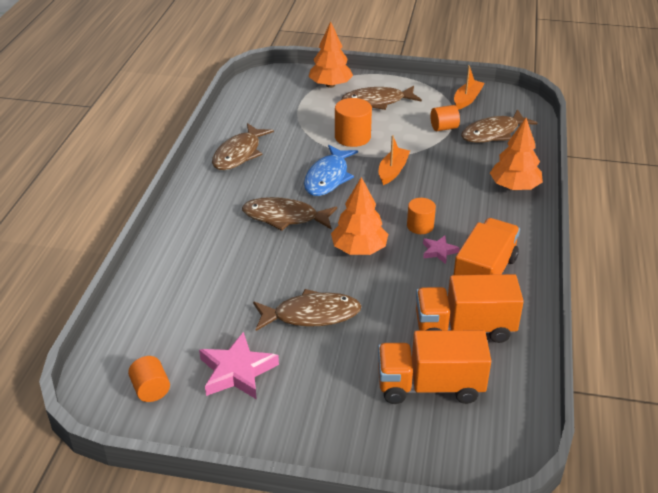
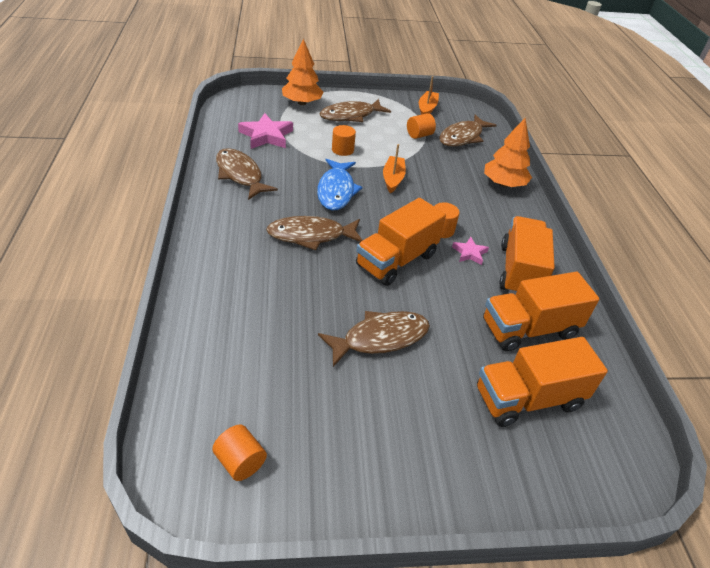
camera: 20 degrees left, 5 degrees up
(237, 371) = (329, 419): pink star -> pink star (266, 136)
(239, 154) = (240, 175): brown fish -> brown fish turned 135 degrees clockwise
(352, 137) = (342, 150): orange cylinder -> orange cylinder, size x0.65
(359, 249) = (396, 260): orange tree -> orange truck

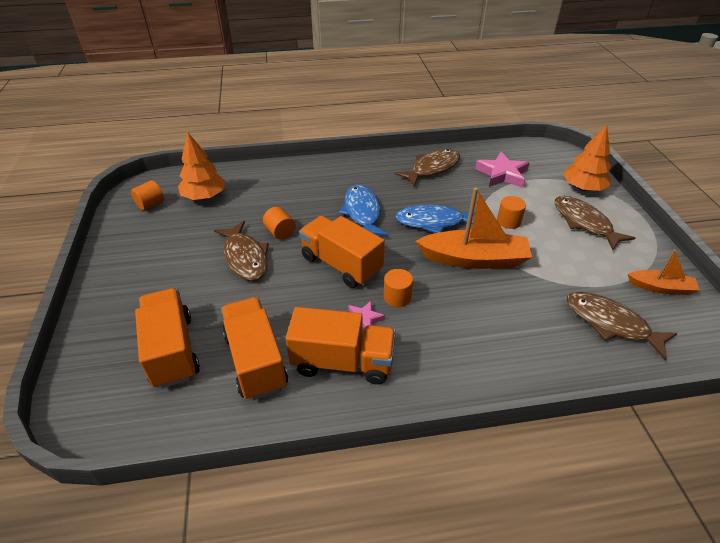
camera: 90 degrees right, 0 degrees up
(311, 236) = (362, 212): brown fish -> blue fish
(393, 179) = (474, 259): orange boat -> orange boat, size x1.81
(419, 135) = (583, 280): orange cylinder -> orange cylinder (280, 232)
(504, 184) = (516, 362): orange tree -> orange tree (204, 196)

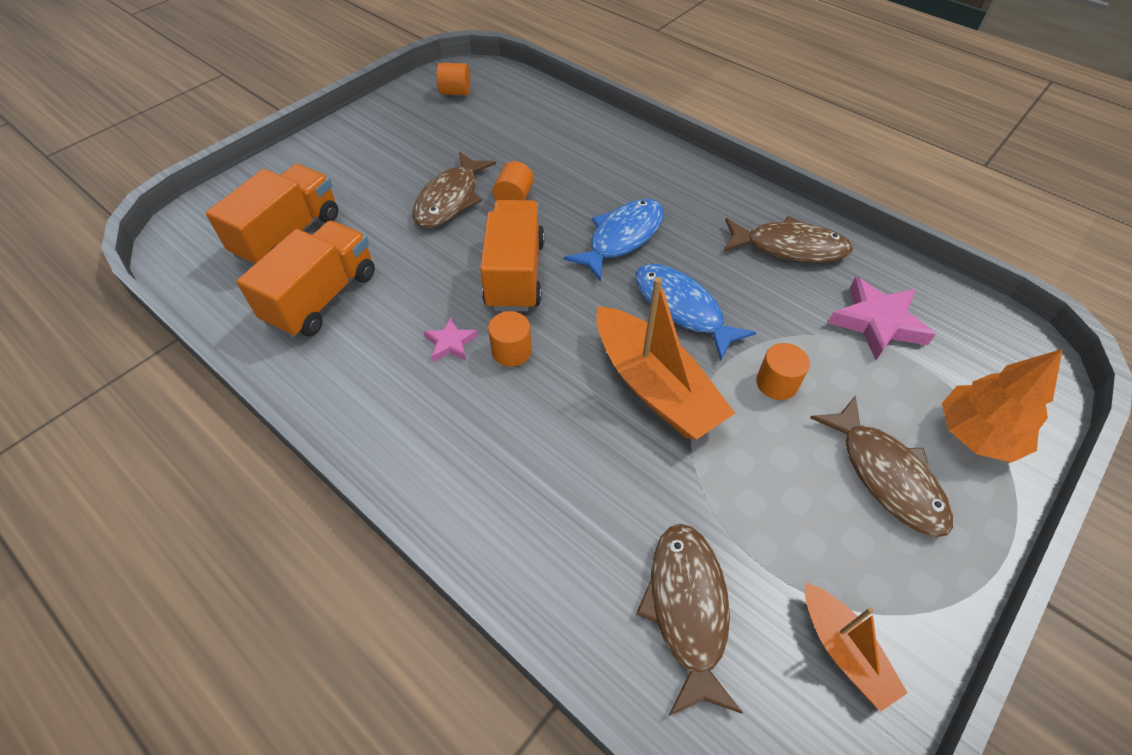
camera: 50 degrees right, 10 degrees up
(204, 196) = (507, 114): orange tree -> none
(343, 362) = (374, 363): orange truck -> none
(584, 223) = (886, 475): brown fish -> brown fish turned 135 degrees clockwise

